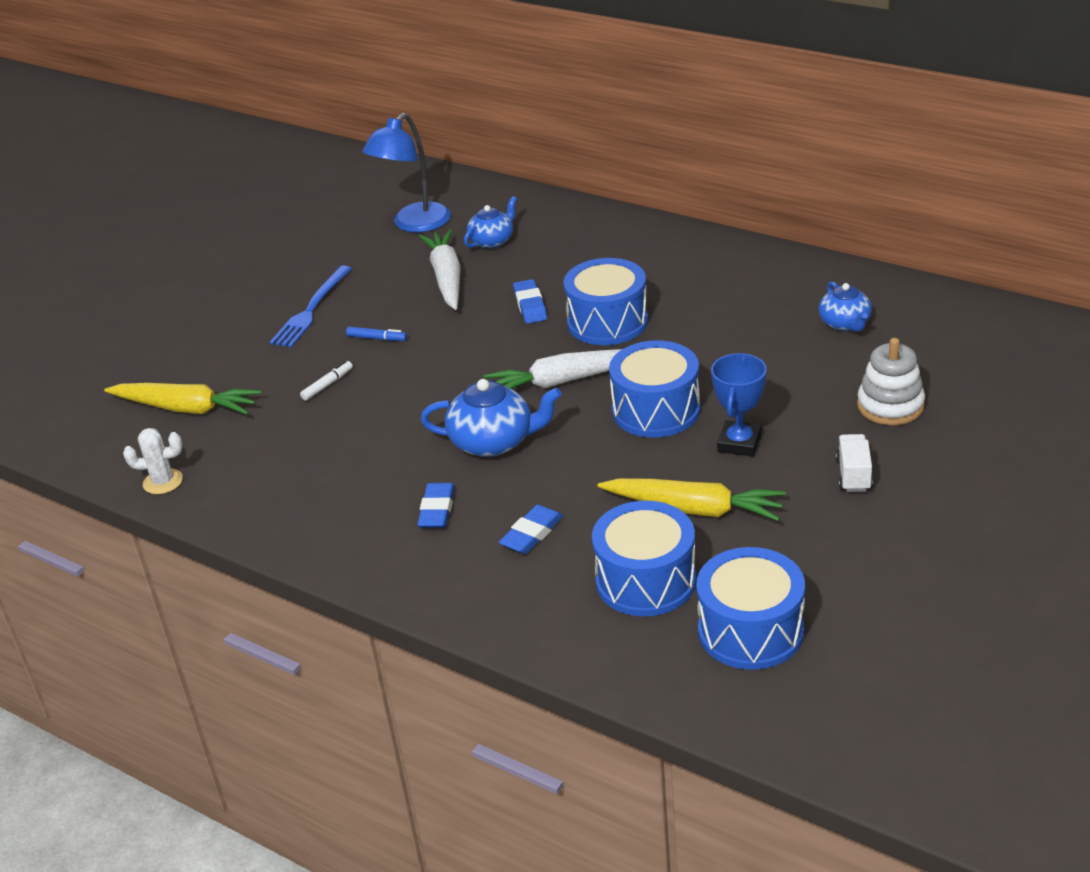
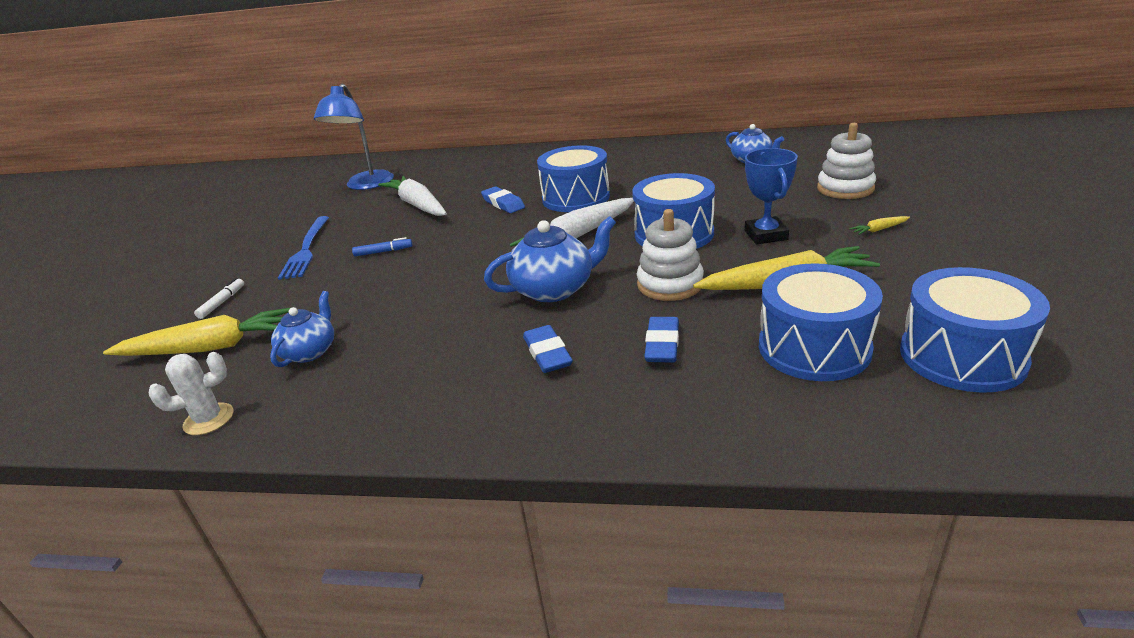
camera: 25 degrees left, 5 degrees down
(327, 385) = (356, 292): white marker -> white marker (222, 302)
(492, 241) = (439, 180): blue teapot -> blue teapot (310, 351)
(595, 472) = (670, 284): none -> white stacking toy
(853, 475) = (879, 229): white truck -> yellow carrot

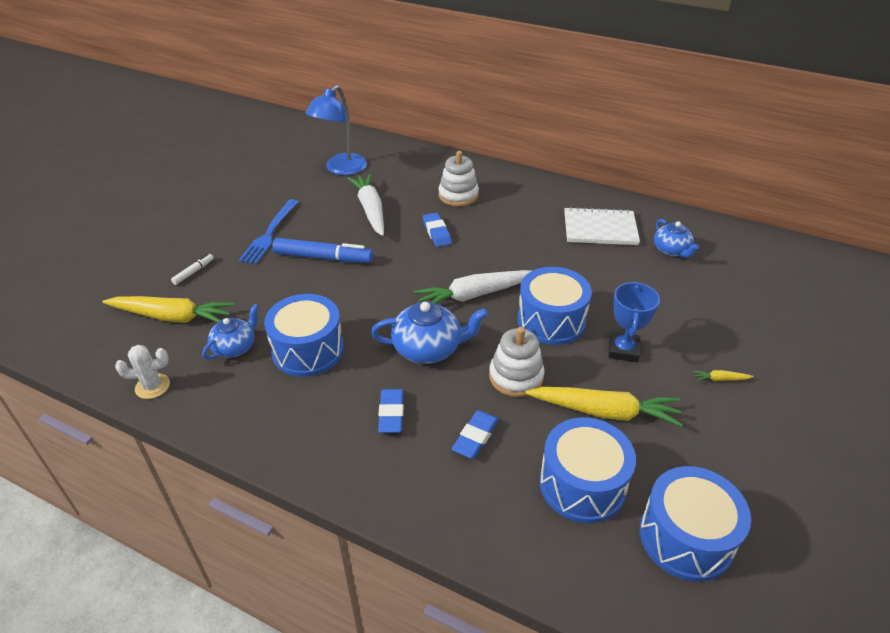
camera: 15 degrees right, 10 degrees up
(383, 252) = (323, 258): blue marker -> blue marker, size x2.09
(576, 198) = (497, 246): blue drum -> blue drum (308, 350)
(671, 162) = (600, 228): none -> white notebook
(845, 188) = (727, 318): white stacking toy -> white stacking toy (458, 195)

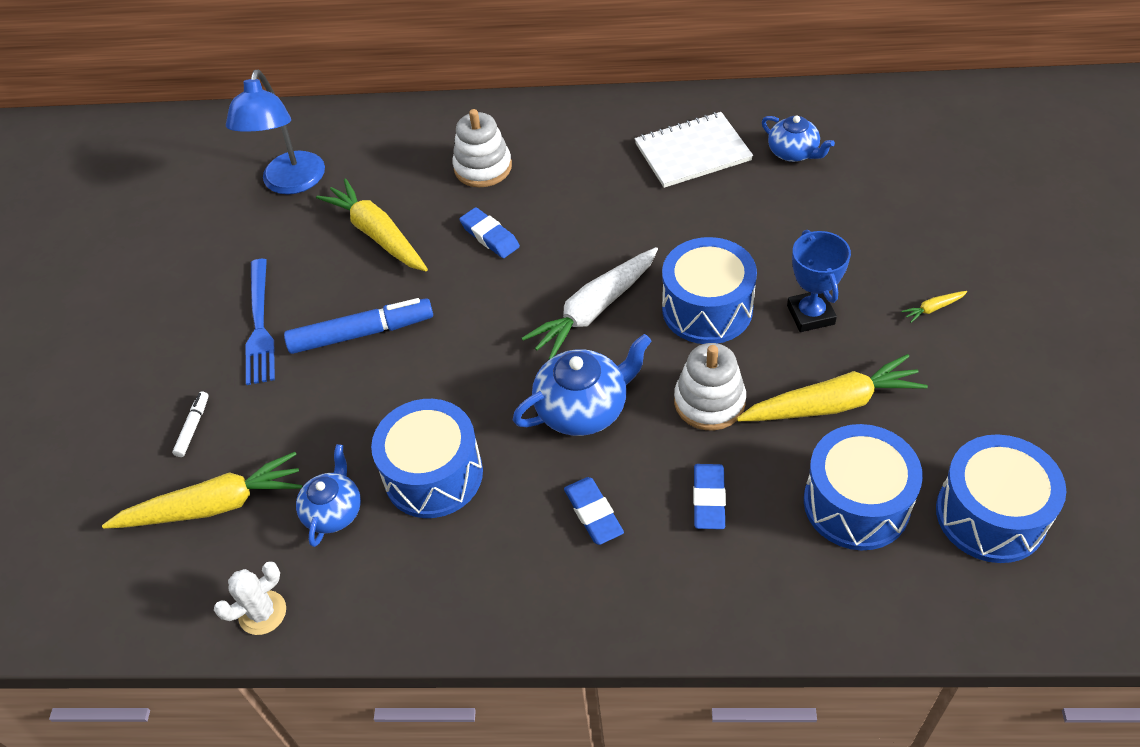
camera: 20 degrees left, 10 degrees up
(370, 210) = (377, 235): white carrot -> yellow carrot

